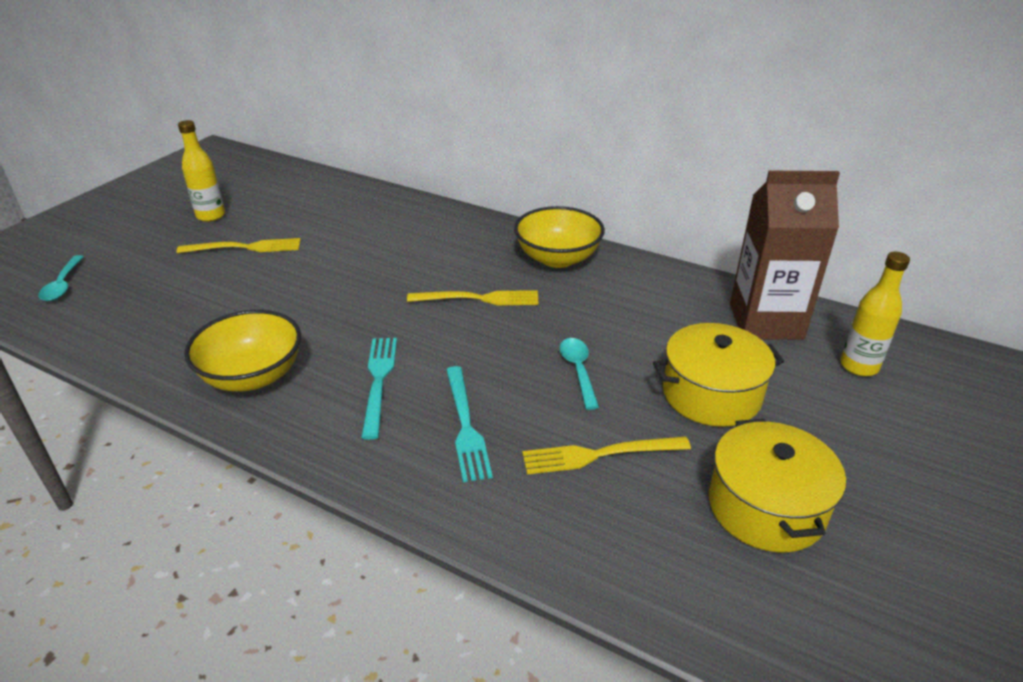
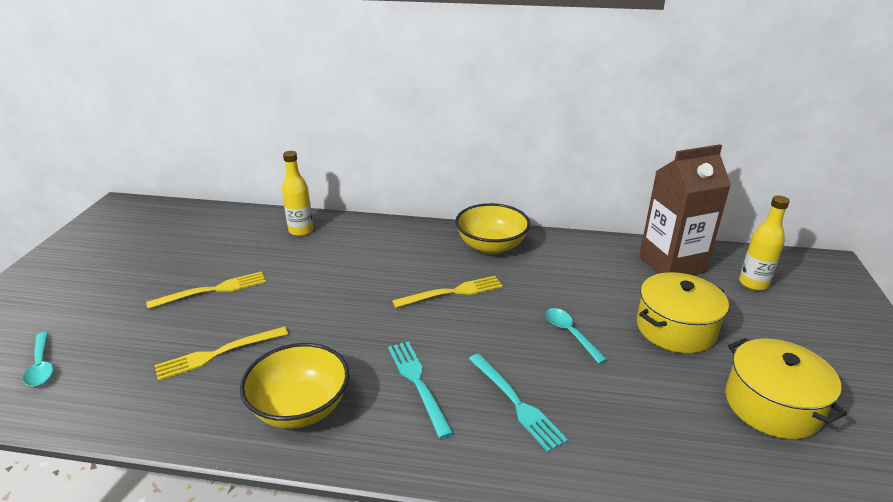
camera: 20 degrees left, 5 degrees down
(211, 216) = (159, 267): yellow bottle -> yellow bottle (301, 231)
(599, 455) = (633, 398): yellow fork -> yellow fork (217, 354)

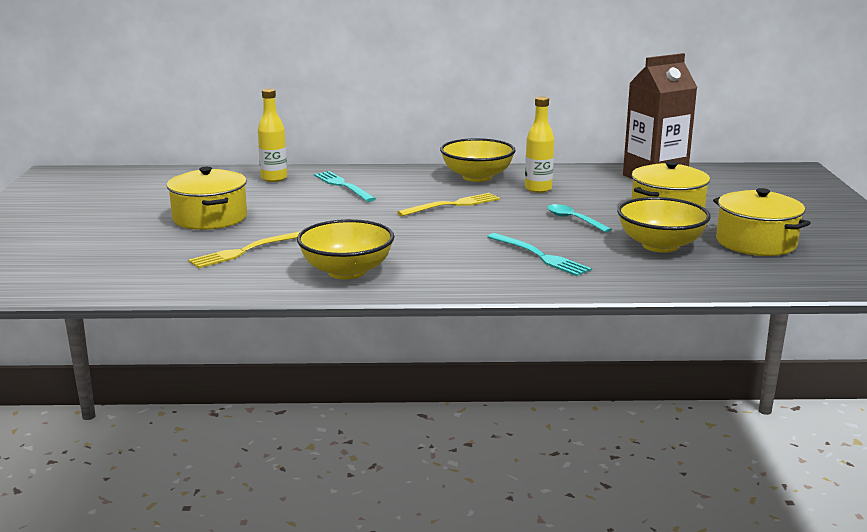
camera: 10 degrees left, 10 degrees down
(41, 366) = (72, 268): turquoise spoon -> none
(213, 290) = (210, 218): yellow fork -> yellow pot
(418, 383) = (447, 253): turquoise fork -> turquoise fork (343, 186)
(657, 397) = (660, 245): none -> yellow bowl
(753, 283) = (731, 184): yellow bottle -> yellow bottle (538, 189)

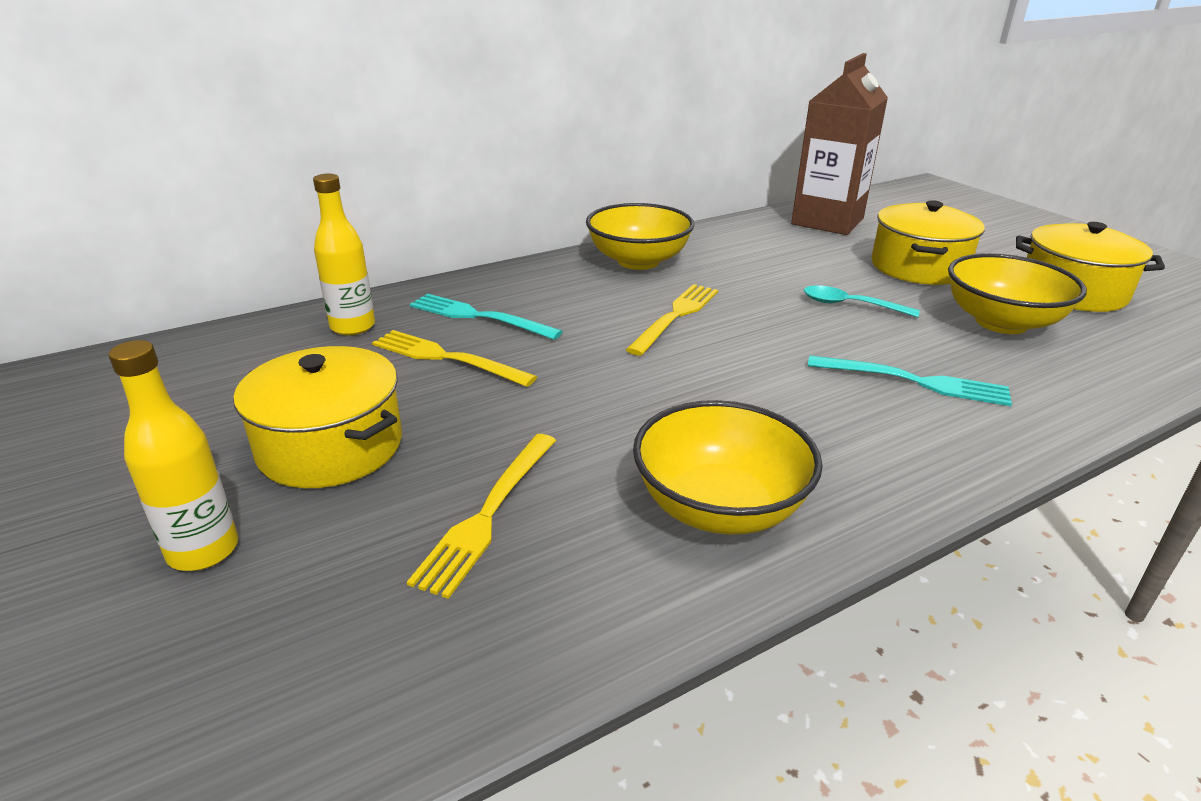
camera: 30 degrees left, 10 degrees up
(302, 198) = (446, 358): none -> yellow fork
(538, 189) = (736, 265): yellow bottle -> yellow bottle (203, 551)

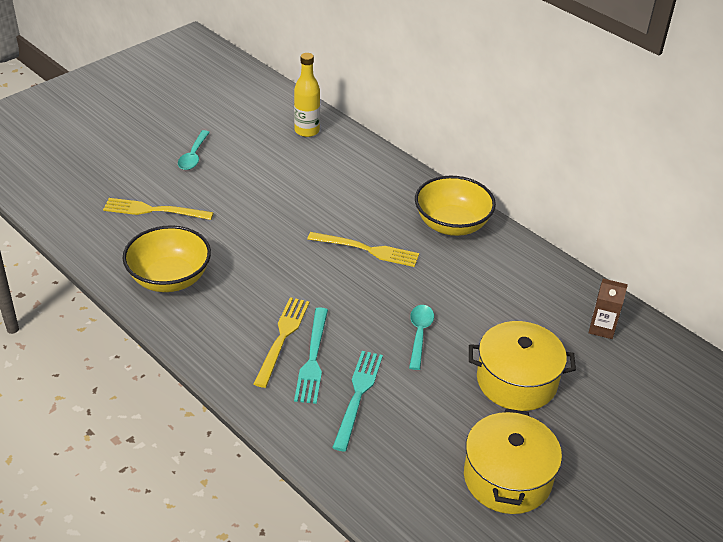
camera: 75 degrees right, 10 degrees up
(203, 551) = (121, 146): yellow bottle -> none
(330, 446) = (193, 156): yellow pot -> turquoise spoon
(446, 358) = (283, 170): yellow fork -> yellow fork (282, 338)
(479, 317) = (335, 171): turquoise fork -> turquoise fork (358, 395)
(827, 221) = (602, 328): brown carton -> brown carton, size x0.45
(1001, 322) = (422, 417): yellow bowl -> none

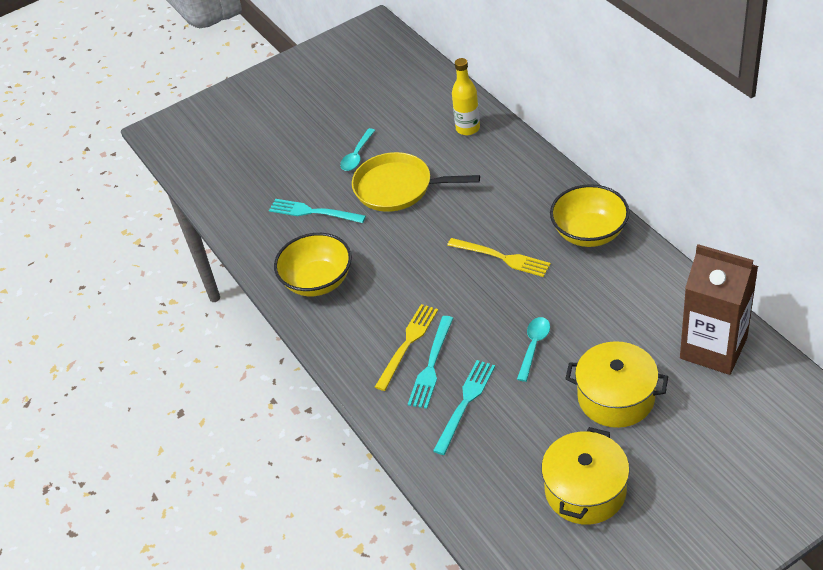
camera: 20 degrees right, 5 degrees up
(153, 210) = (313, 212): yellow fork -> turquoise fork
(243, 186) = (397, 188): none -> yellow pan
(602, 328) = (713, 348): brown carton -> brown carton, size x2.24

